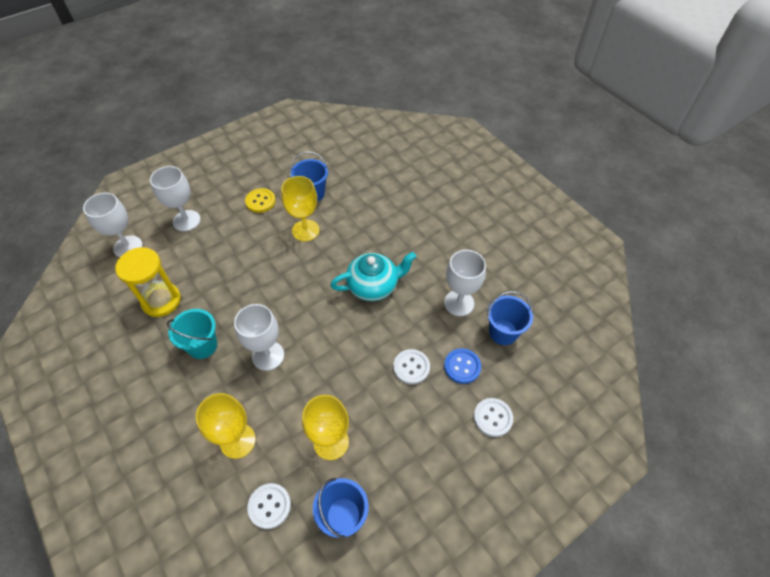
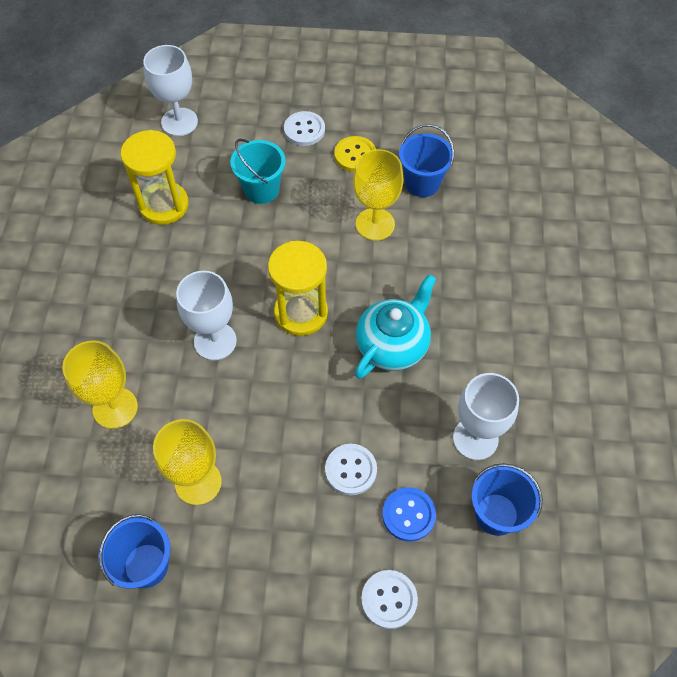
camera: 40 degrees right, 5 degrees up
(186, 220) = (259, 128): white goblet -> none
(202, 346) = (163, 283): turquoise bucket -> turquoise bucket (261, 190)
(269, 506) = (90, 496): white button -> white button (304, 130)
(306, 304) = (301, 313): none -> yellow hourglass
(373, 286) = (393, 345): turquoise teapot -> turquoise teapot turned 75 degrees counterclockwise

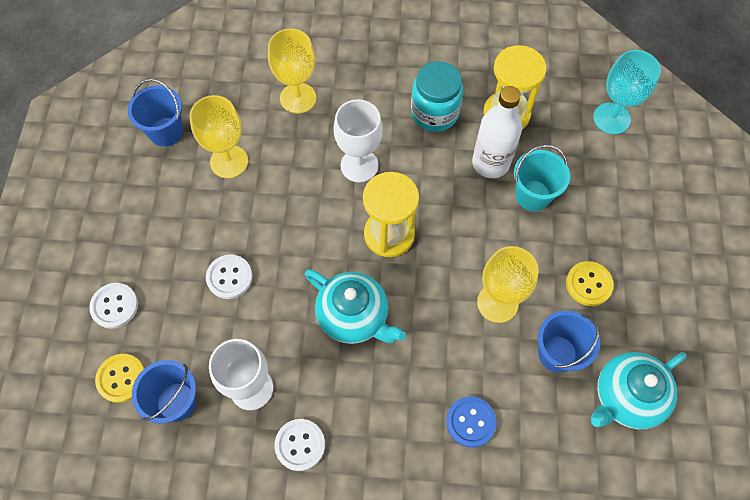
camera: 90 degrees right, 5 degrees up
(154, 268) = (434, 113): none -> turquoise jar
(179, 122) = (611, 118): white goblet -> turquoise goblet
(222, 221) = (490, 163): none -> white bottle
(304, 130) = (618, 233): white button -> white button (300, 445)
(408, 515) = (184, 324): blue button -> blue button (470, 422)
(457, 140) = (626, 397): none -> turquoise teapot
(475, 579) = (121, 378): none -> yellow button

